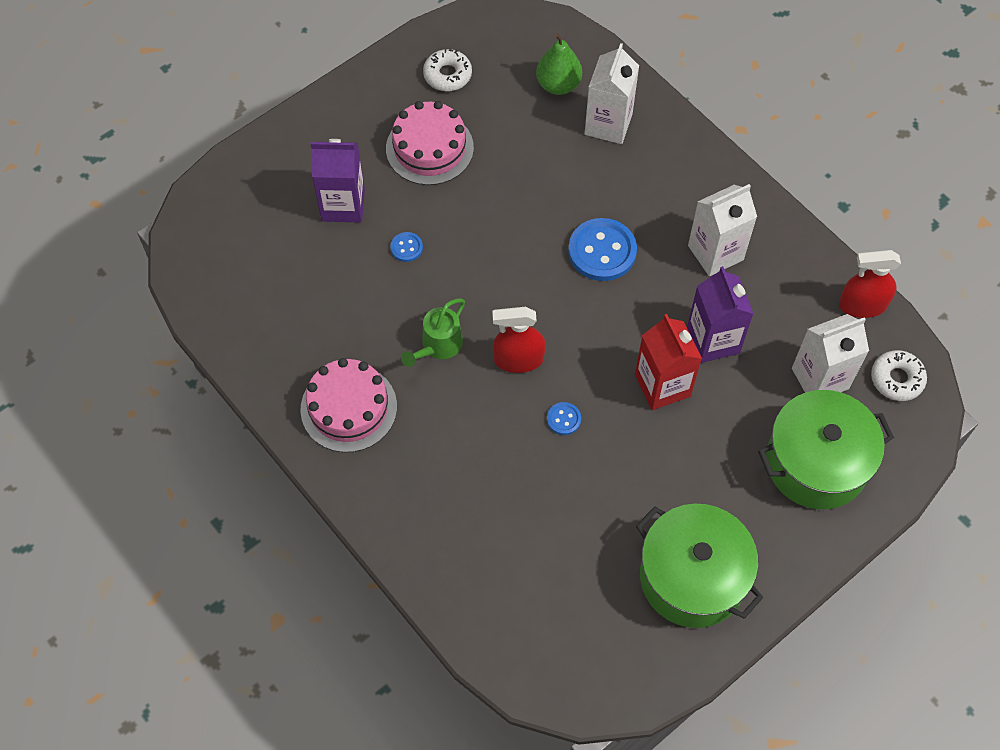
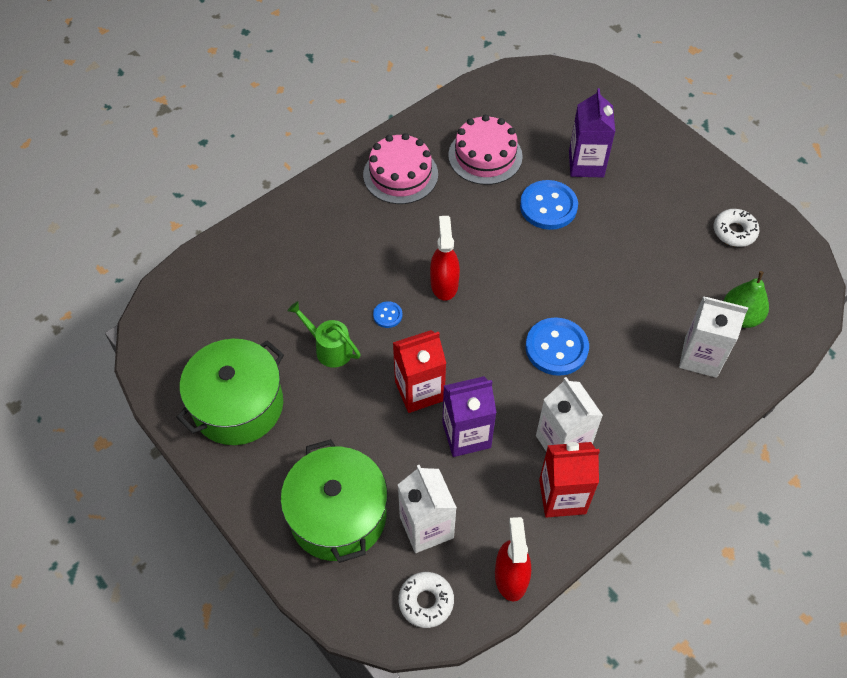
camera: 90 degrees right, 5 degrees down
(406, 248) = (548, 206): blue button -> blue button, size x2.10
(429, 148) = (652, 220): pink cake -> pink cake (485, 156)
(438, 346) = (455, 229): green watering can -> green watering can (329, 348)
(774, 257) = (562, 496): none -> red carton

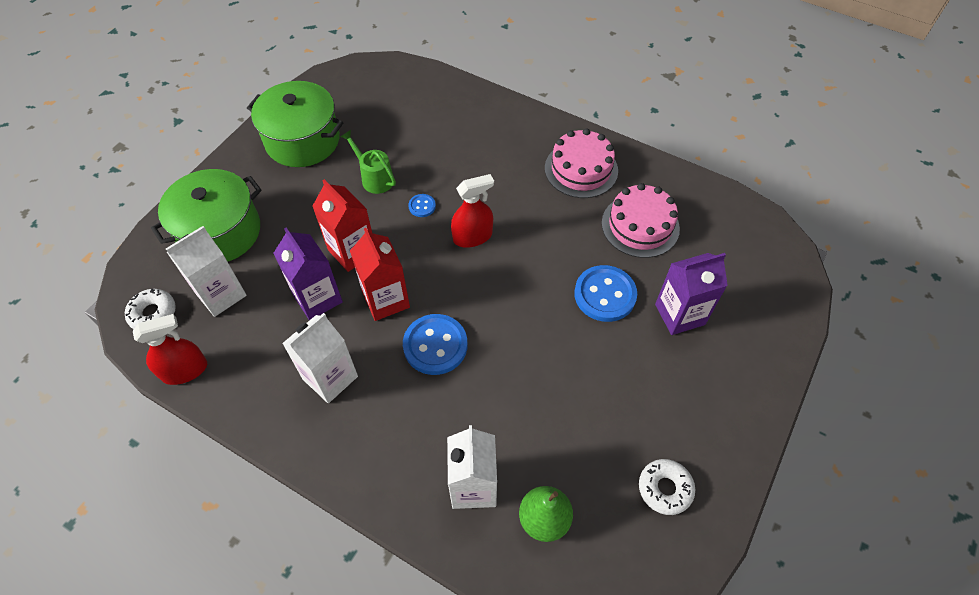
camera: 70 degrees right, 0 degrees up
(329, 348) = (374, 178): green watering can -> green watering can turned 60 degrees counterclockwise
(562, 496) = (273, 391): red carton -> red carton (386, 300)

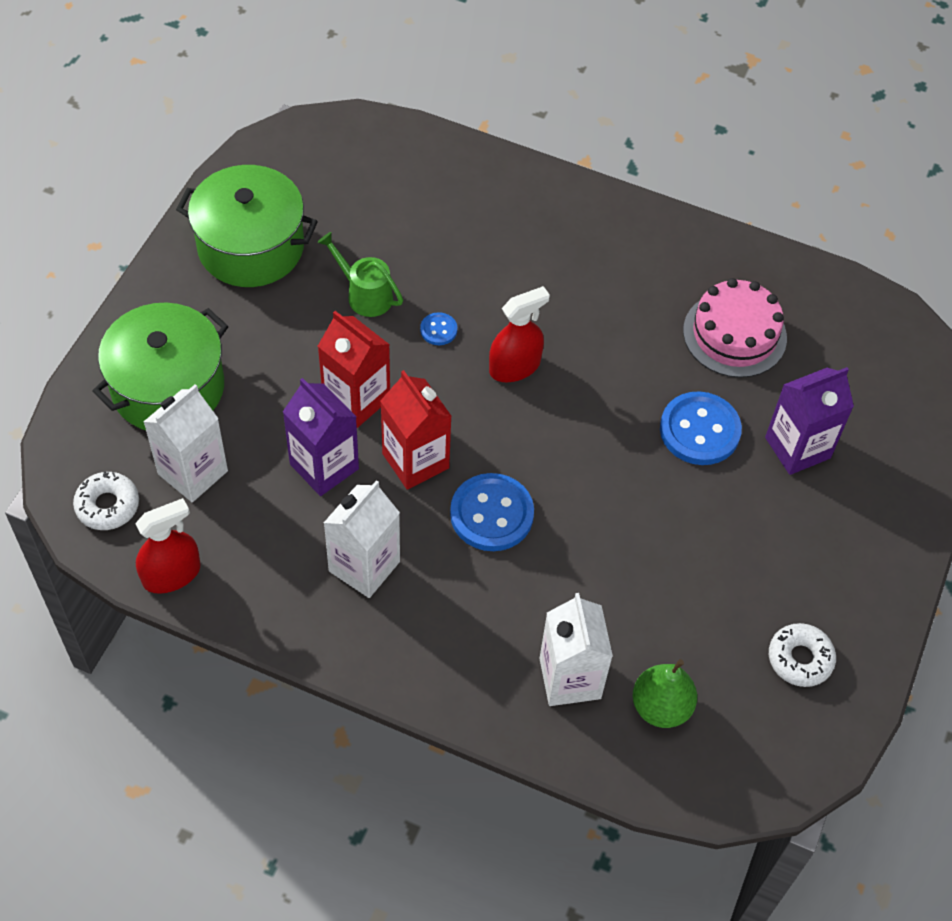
camera: 10 degrees left, 0 degrees up
(581, 169) = (646, 261): pink cake -> none

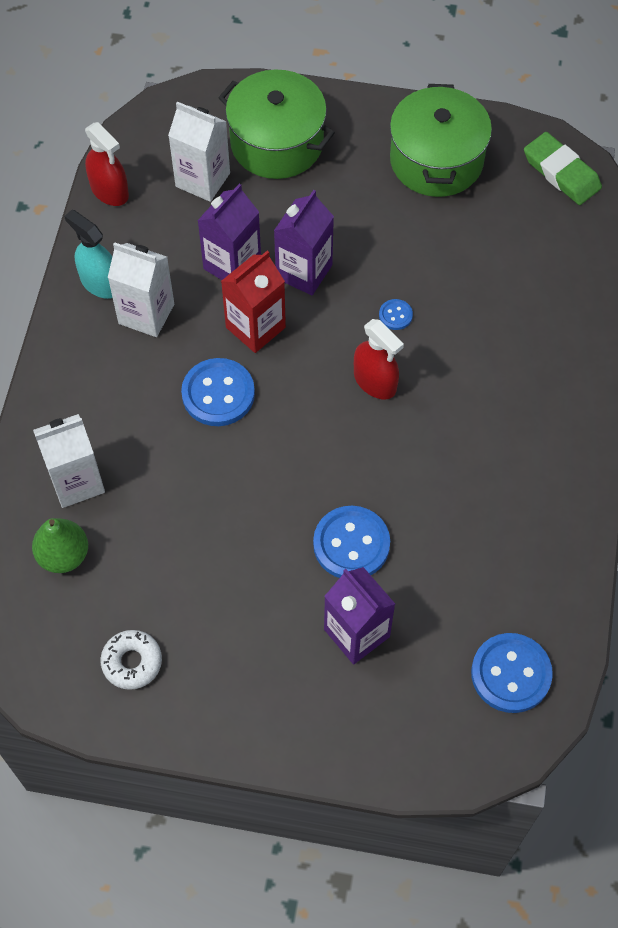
camera: 80 degrees right, 5 degrees up
(107, 505) = (159, 135): white donut -> none
(304, 607) = (100, 282): none -> turquoise spray bottle
(307, 148) = (561, 172): none -> green eraser
(356, 400) = (304, 272): red carton -> purple carton
(364, 294) = (415, 252): green watering can -> none
(734, 334) = (472, 559): pink cake -> none
(857, 334) = (511, 674): none -> blue button

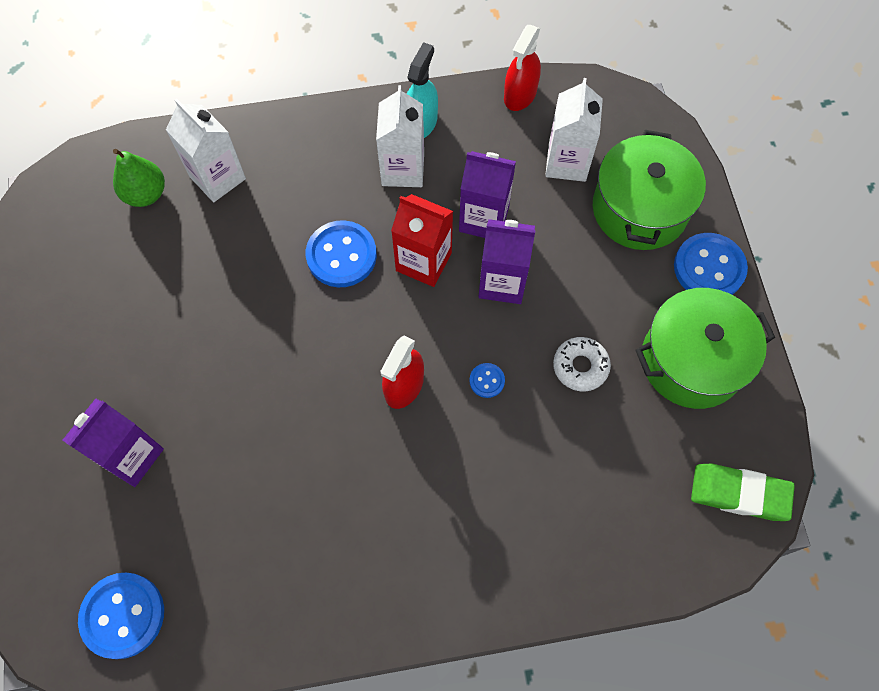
camera: 70 degrees right, 5 degrees up
(132, 662) = (60, 281): white donut -> white donut (580, 366)
(351, 544) = (221, 421): blue button -> blue button (709, 268)
(561, 172) = (739, 493): green eraser -> green eraser turned 75 degrees clockwise

